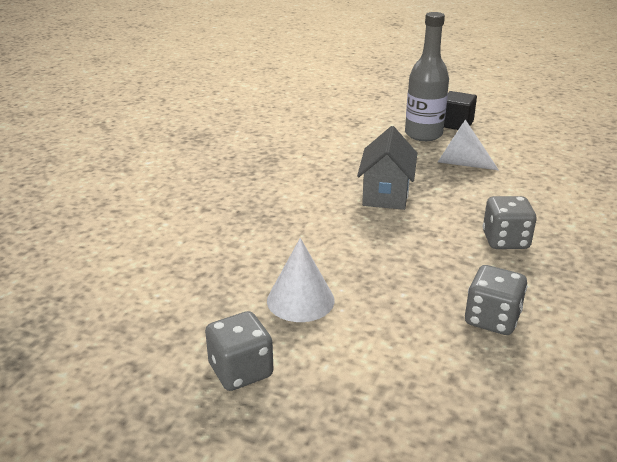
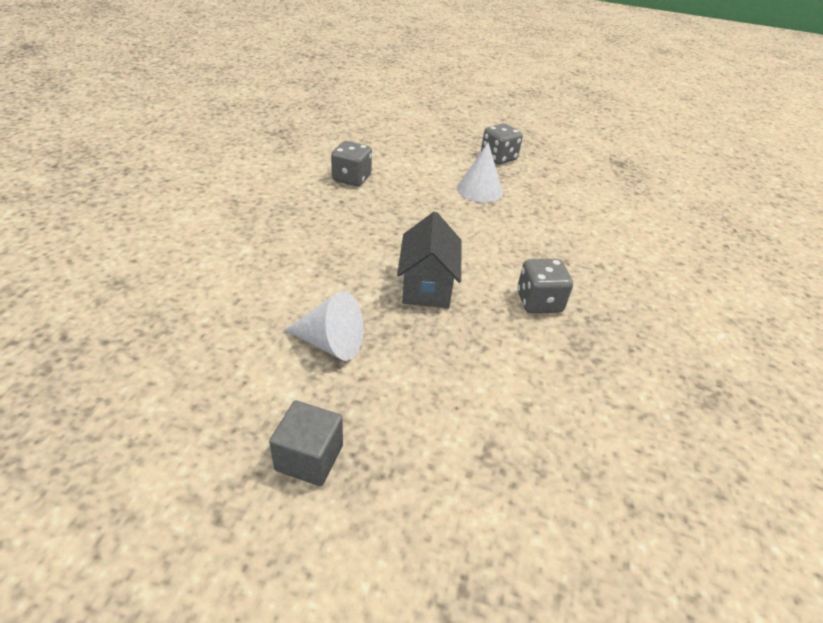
camera: 170 degrees right, 10 degrees up
(423, 134) = (373, 417): grey bottle -> none
(456, 124) = (309, 458): black cube -> grey cube
(505, 240) = (318, 233): grey dice -> grey dice (539, 302)

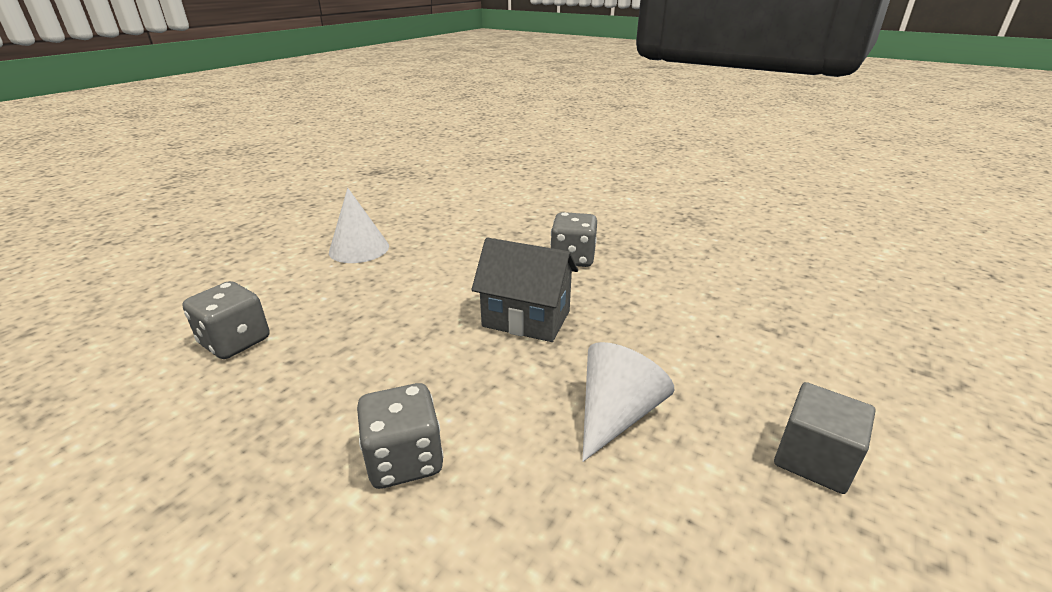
camera: 70 degrees left, 10 degrees down
(498, 158) = (302, 224): grey dice -> grey dice (405, 460)

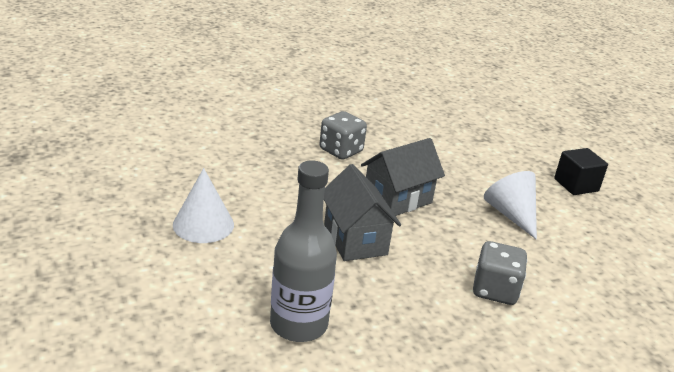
camera: 60 degrees left, 0 degrees up
(235, 342) = (298, 324): grey dice -> grey bottle
(413, 321) = (355, 240): none -> grey house
(813, 459) = (576, 185): grey cube -> black cube

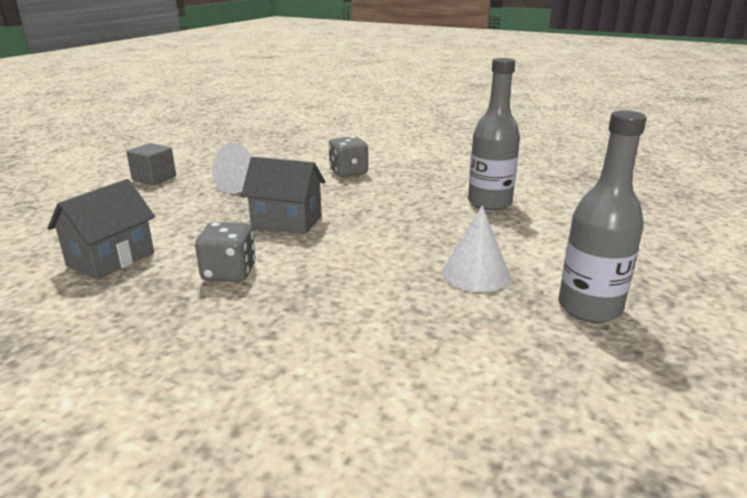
camera: 125 degrees left, 5 degrees down
(98, 235) = (589, 308): none -> grey bottle
(355, 240) = (374, 217): grey house -> grey house (111, 259)
(576, 185) = (154, 178): black cube -> grey cube

